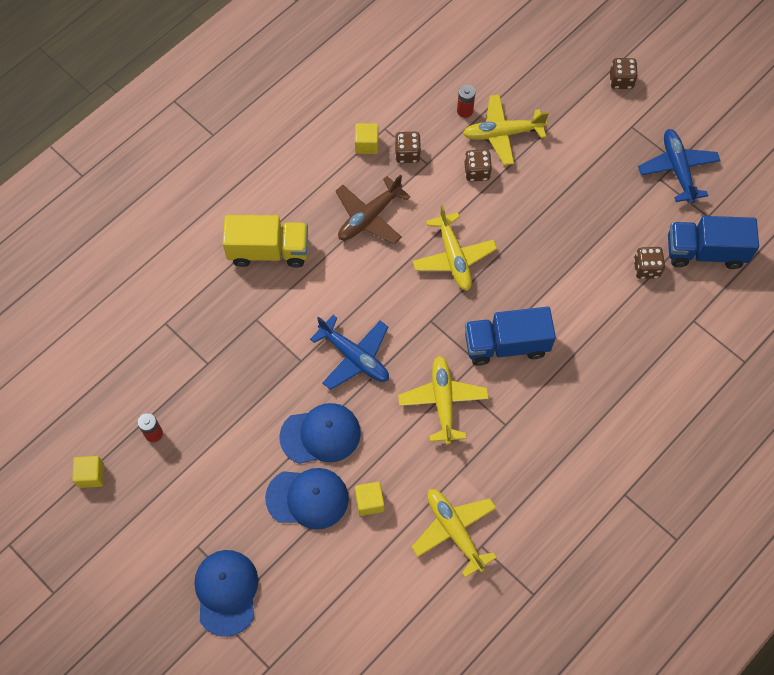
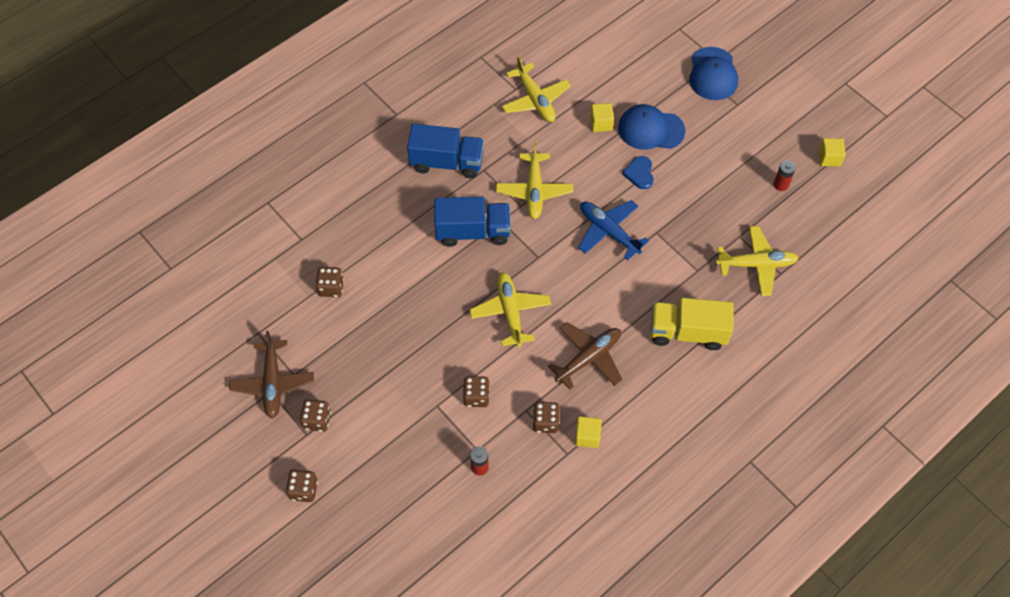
camera: 175 degrees left, 5 degrees down
(320, 435) = (639, 173): blue cap -> blue heart
(502, 134) = (443, 437): yellow plane -> yellow plane (756, 264)
(625, 139) = (317, 420): none -> brown dice
(677, 169) = (273, 383): blue plane -> brown plane
(705, 252) = (271, 298): blue truck -> blue truck (447, 162)

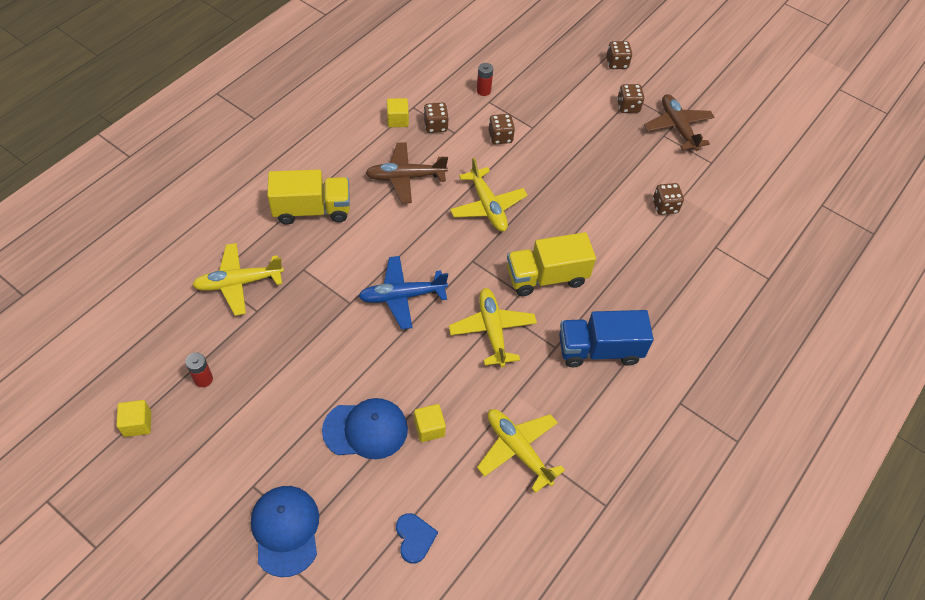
camera: 165 degrees right, 5 degrees down
(473, 231) = (546, 277): blue truck -> yellow truck
(588, 358) = (405, 177): brown plane -> brown plane turned 45 degrees clockwise
(608, 231) = (402, 296): blue plane -> blue plane turned 135 degrees clockwise
(639, 173) = (374, 369): blue heart -> blue heart (414, 538)

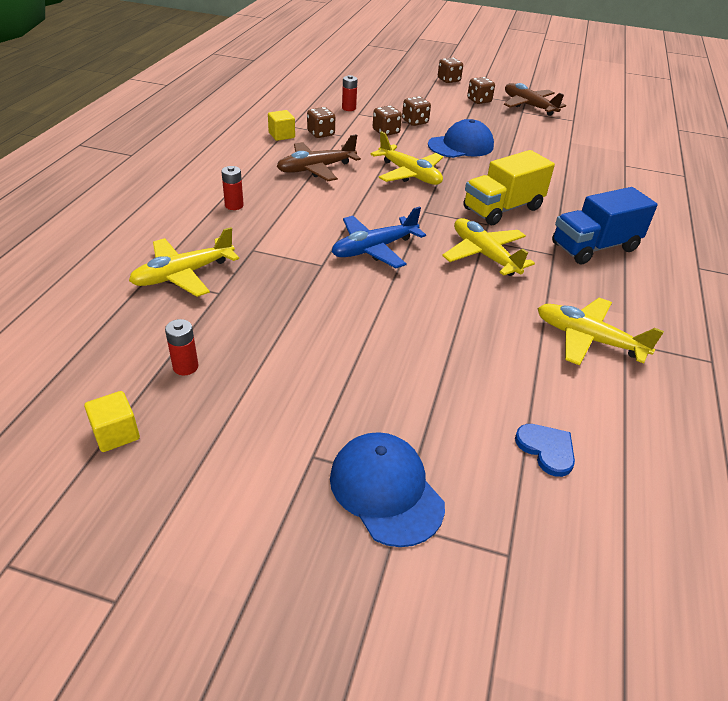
camera: 20 degrees left, 15 degrees down
(312, 210) = (234, 205): yellow truck -> red battery
(365, 429) = (414, 364): blue cap -> blue cap (461, 146)
(429, 428) = (483, 345): yellow cube -> none
(665, 206) = (562, 149): brown dice -> brown dice (415, 122)

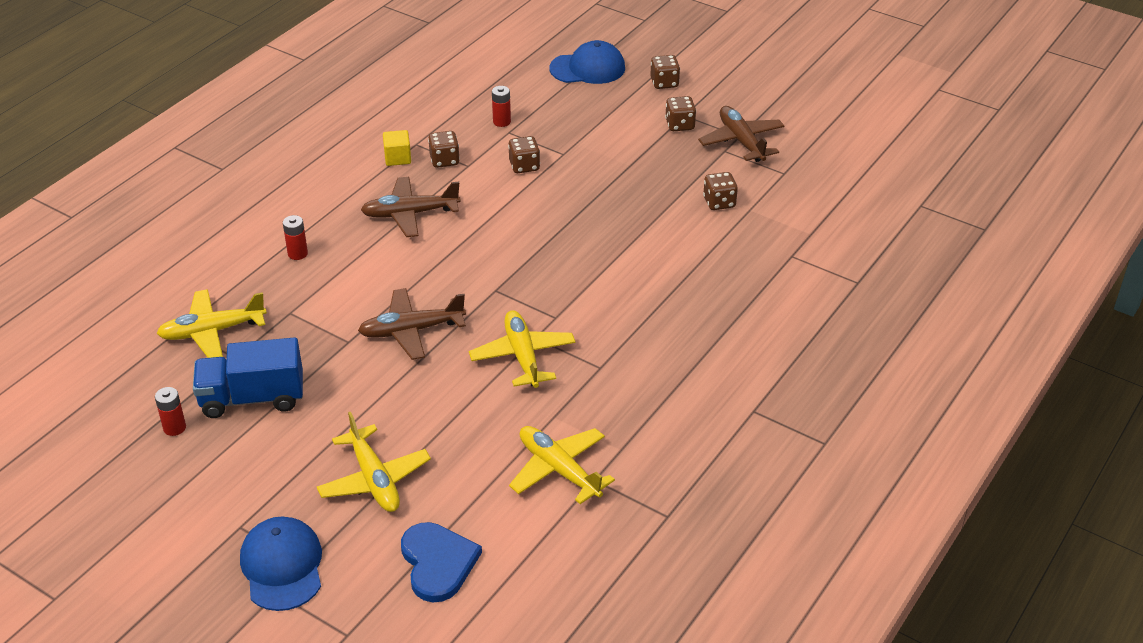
camera: 20 degrees right, 0 degrees up
(116, 434) = (97, 476): yellow cube -> none
(374, 249) = (411, 331): blue plane -> brown plane
(409, 174) = (512, 235): yellow plane -> yellow plane (374, 479)
(415, 122) = (570, 153): brown dice -> brown dice (719, 202)
(461, 146) = (602, 199): blue cap -> blue cap (588, 68)
(502, 209) = (586, 300): yellow truck -> none
(546, 449) = (438, 563): blue heart -> blue heart, size x1.59
(594, 247) = (653, 366): blue truck -> blue truck (252, 398)

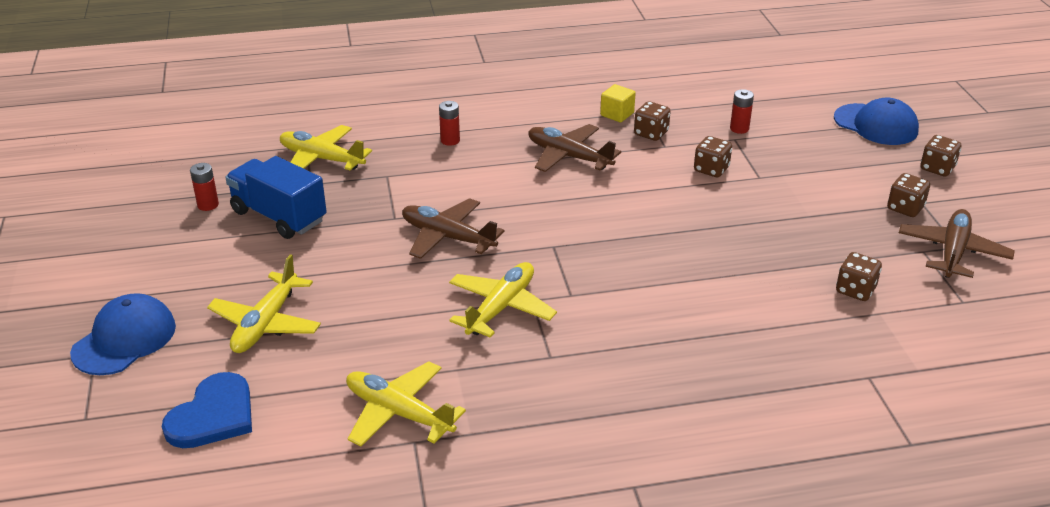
camera: 45 degrees right, 5 degrees down
(559, 470) = (399, 413): yellow plane -> yellow plane turned 60 degrees counterclockwise

